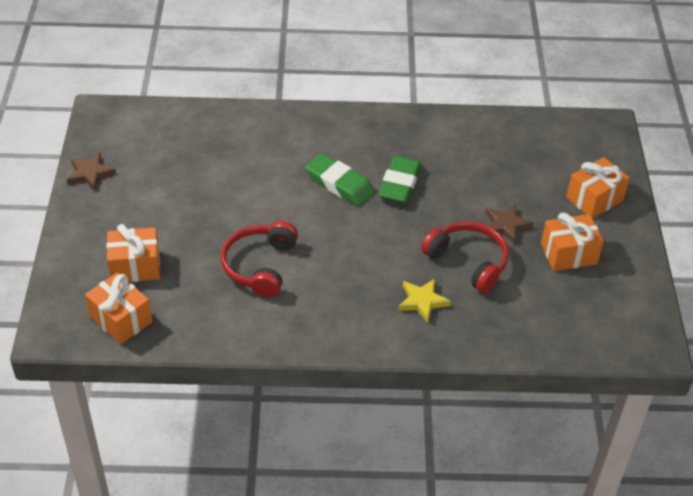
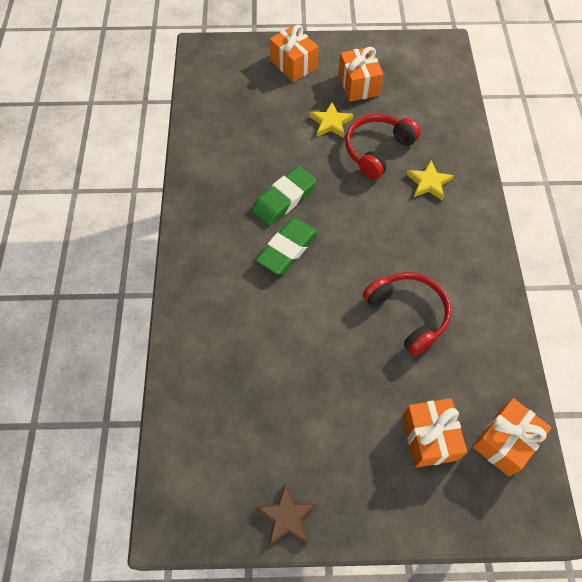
camera: 90 degrees left, 15 degrees up
(259, 266) = (408, 314): red headphones -> red headphones turned 135 degrees counterclockwise
(399, 184) = (284, 199): green eraser -> green eraser turned 60 degrees counterclockwise
(506, 225) = (331, 123): brown star -> yellow star

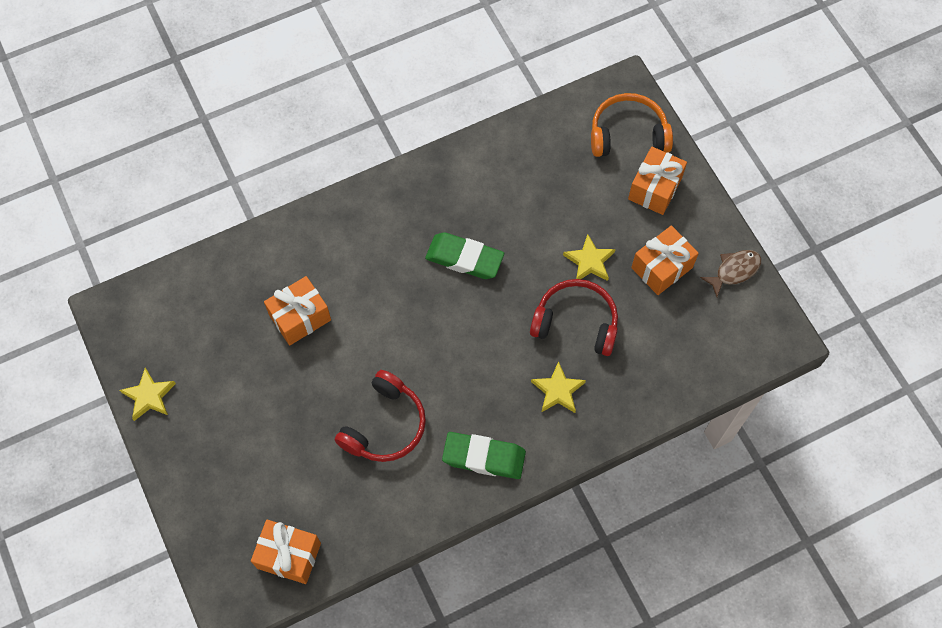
camera: 65 degrees right, 5 degrees up
(240, 61) = (628, 134): none -> orange headphones
(286, 517) = (149, 396): brown star -> yellow star
(287, 249) = (407, 287): green eraser -> green eraser (484, 457)
(382, 49) = (734, 271): none -> brown fish
(429, 437) = (265, 487): orange gift -> orange gift (300, 317)

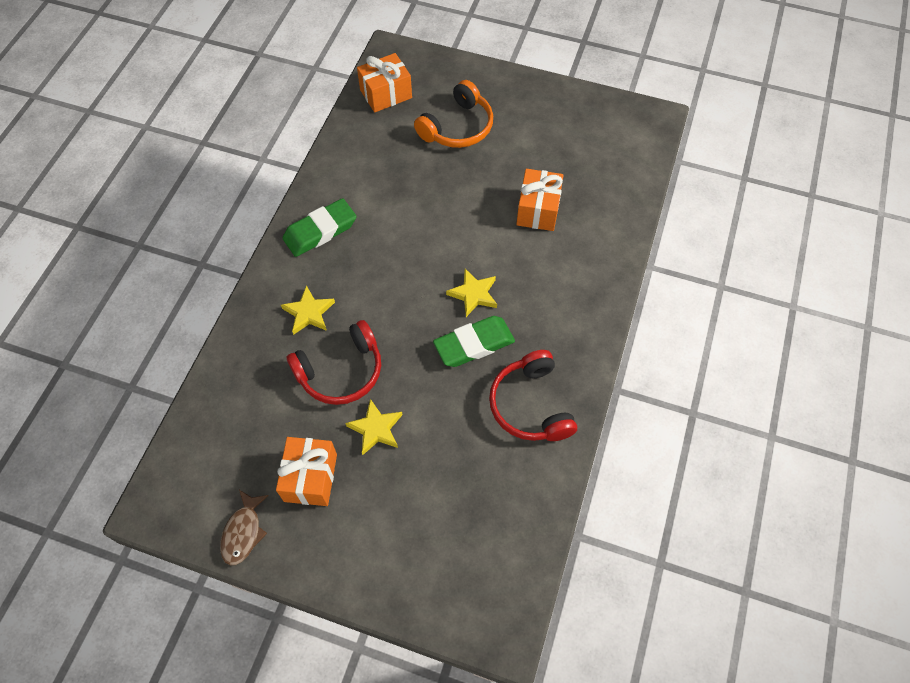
camera: 135 degrees right, 5 degrees down
(149, 396) = (567, 98): yellow star -> yellow star (473, 294)
(385, 425) = (406, 197): red headphones -> red headphones (530, 405)
(628, 134) = (454, 581): orange headphones -> orange headphones (458, 127)
(655, 189) = (380, 547): orange gift -> none

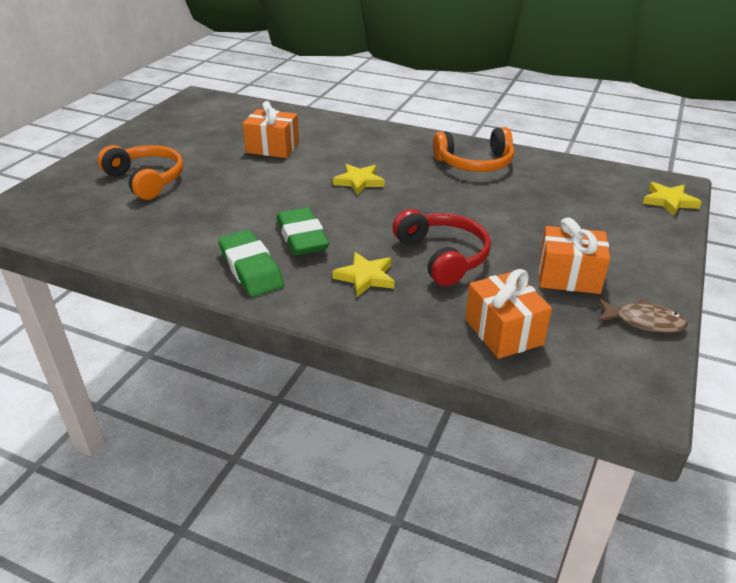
camera: 85 degrees left, 25 degrees down
(376, 428) = (507, 237): yellow star -> yellow star (669, 201)
(386, 94) = (63, 220): orange gift -> orange gift (503, 332)
(474, 344) = (414, 184): green eraser -> green eraser (302, 237)
(530, 405) = (475, 163): red headphones -> orange headphones

